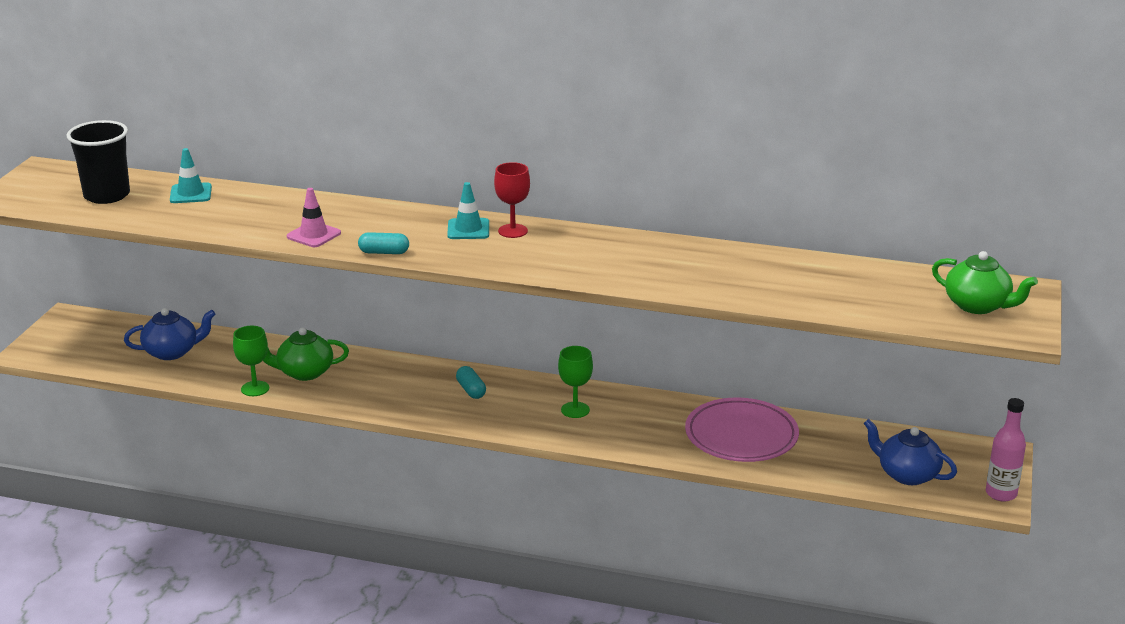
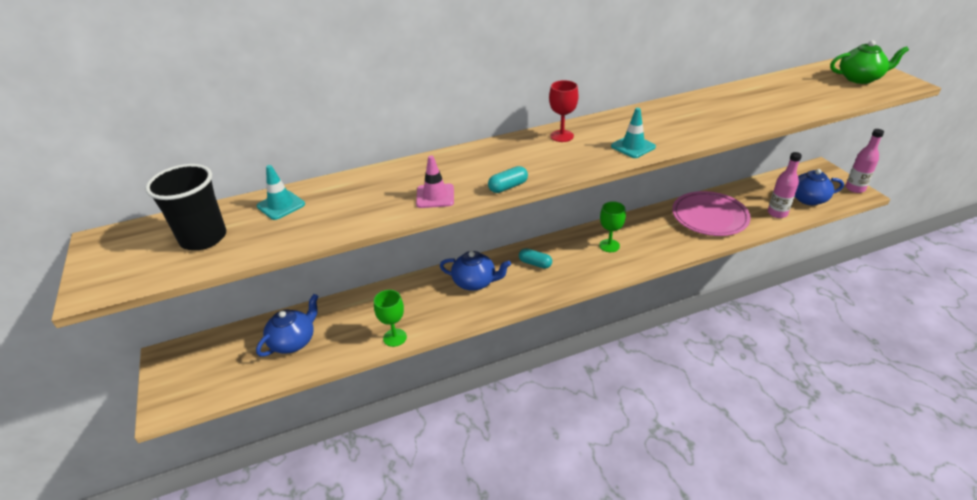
camera: 35 degrees left, 10 degrees up
(304, 372) = (413, 306): green teapot -> none
(388, 379) = (475, 282): none -> blue teapot
(468, 229) = (533, 146): turquoise traffic cone -> turquoise traffic cone (633, 146)
(835, 470) = (777, 213): none -> pink bottle

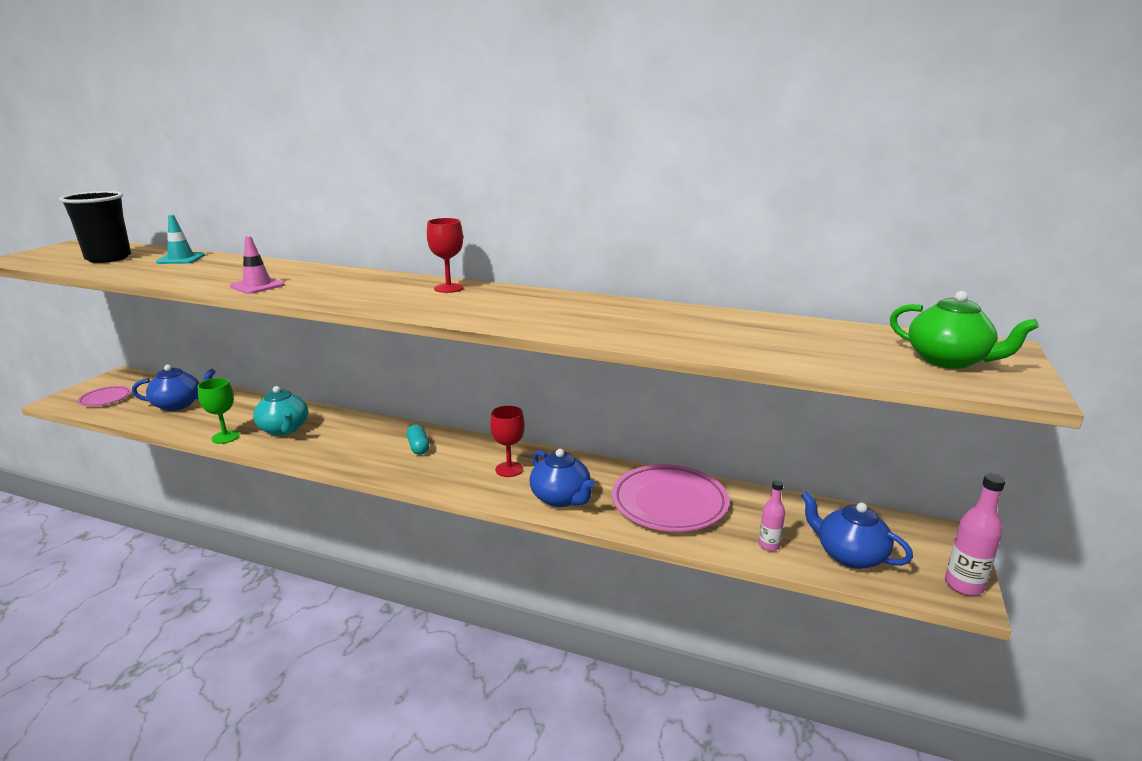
camera: 40 degrees right, 15 degrees down
(209, 378) = (105, 399): none -> pink plate
(424, 306) = (284, 429): none -> turquoise teapot
(475, 282) = (349, 434): blue teapot -> blue teapot (561, 498)
(508, 187) = (311, 299): turquoise capsule -> none
(609, 245) = (509, 469): green goblet -> red goblet
(633, 146) = (479, 314): turquoise traffic cone -> none
(777, 213) = (769, 545): pink bottle -> pink bottle, size x0.64

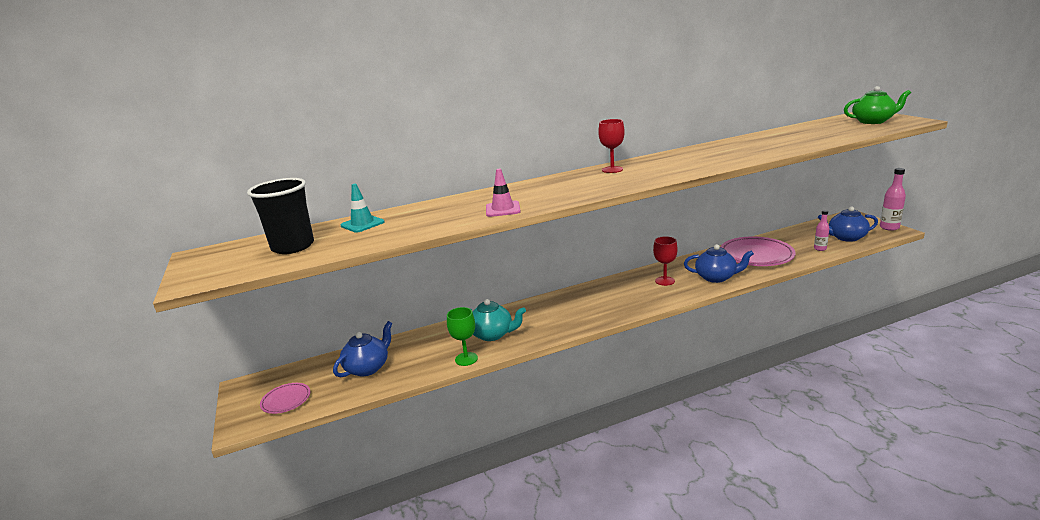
camera: 40 degrees left, 0 degrees up
(418, 447) = (596, 298): turquoise capsule -> none

